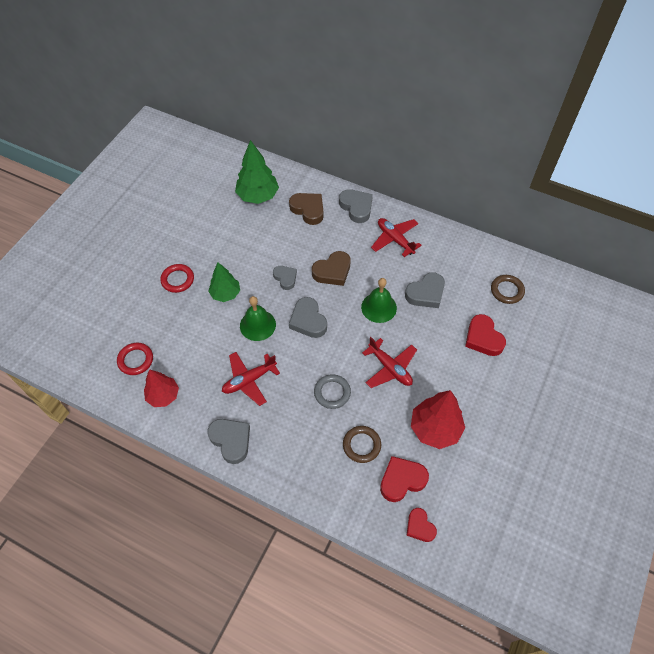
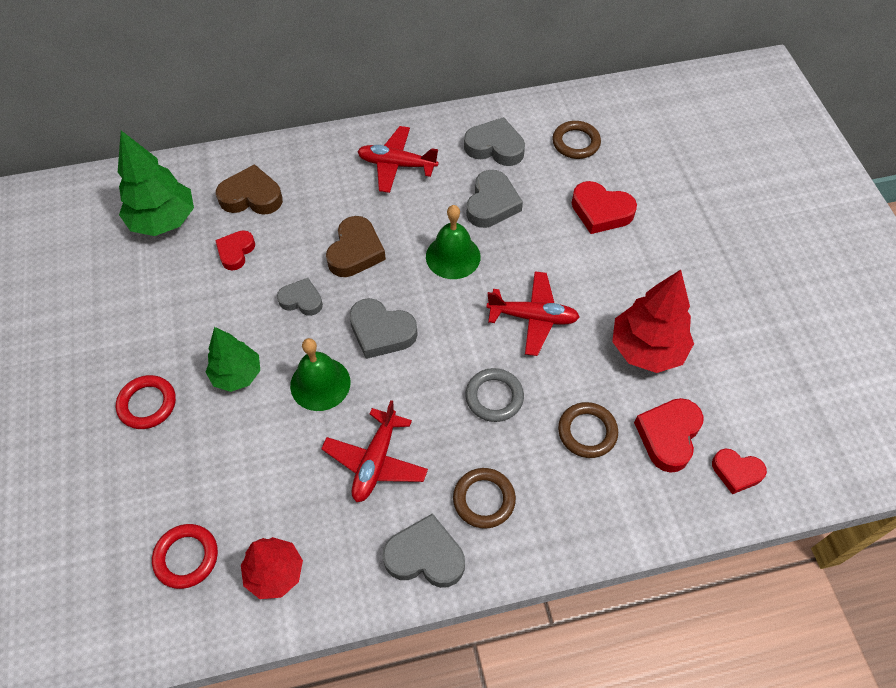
camera: 40 degrees left, 0 degrees up
(276, 233) = (236, 252): none -> red heart
(281, 437) = (484, 499): none -> brown ring
(356, 207) = (313, 156): grey heart -> grey heart (495, 147)

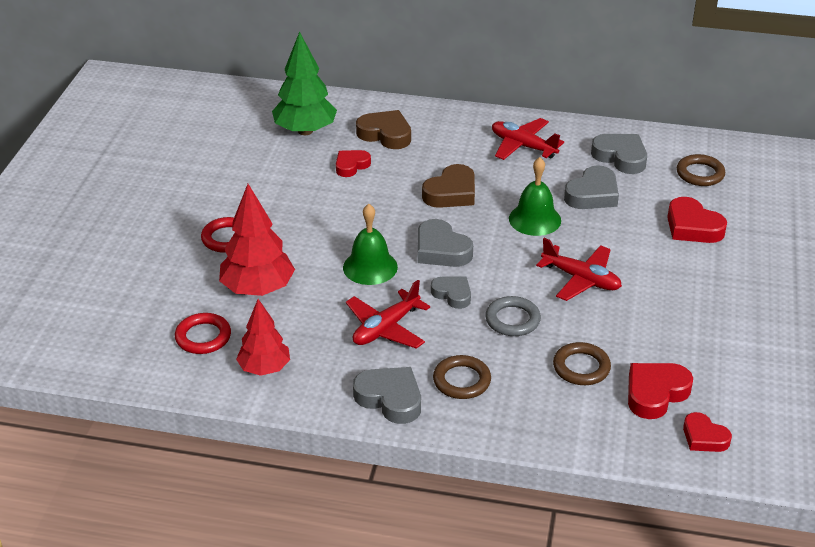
camera: 25 degrees right, 20 degrees down
(237, 375) = (306, 242): green tree -> none
(301, 300) = (387, 211): grey heart -> grey heart (452, 294)
(647, 349) = (674, 331): red tree -> red tree (258, 289)

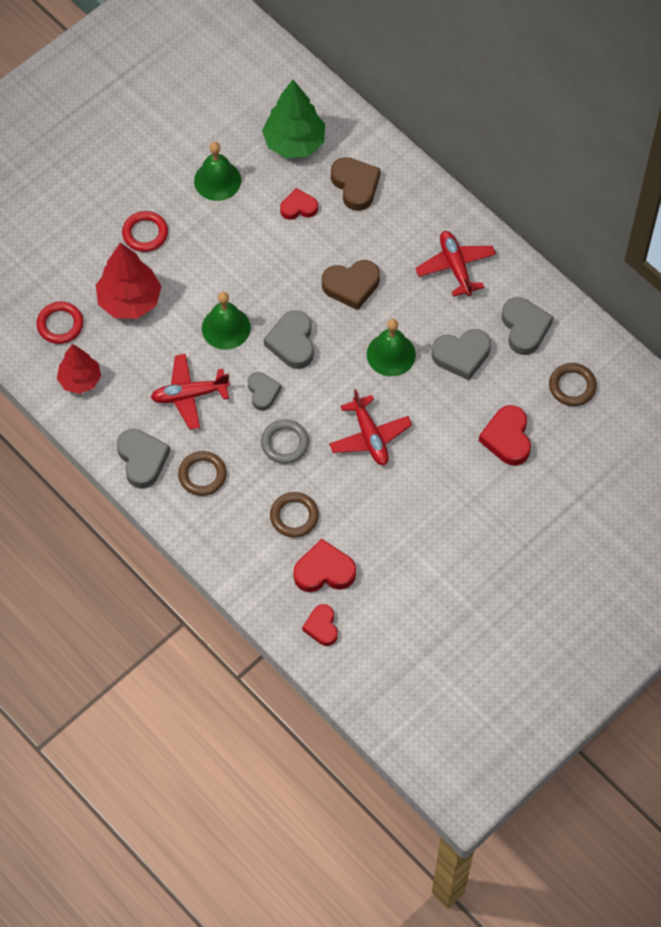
camera: 35 degrees right, 25 degrees up
(260, 178) = (217, 180): none -> green bell

